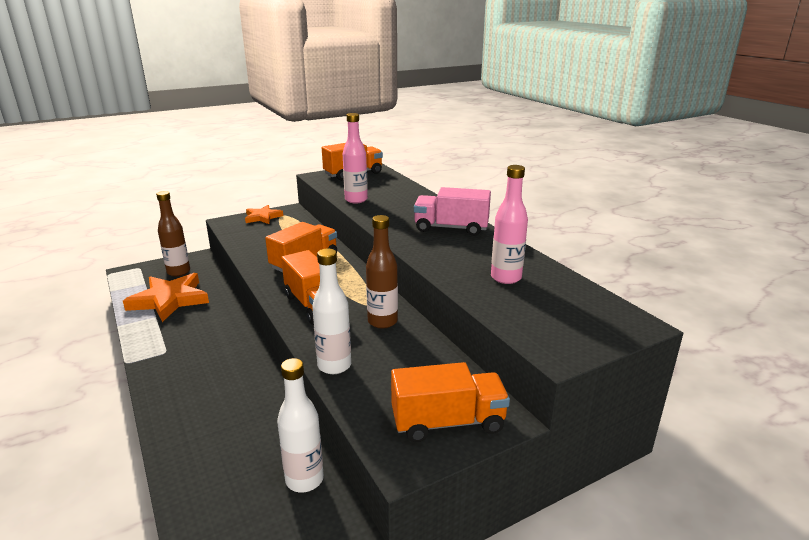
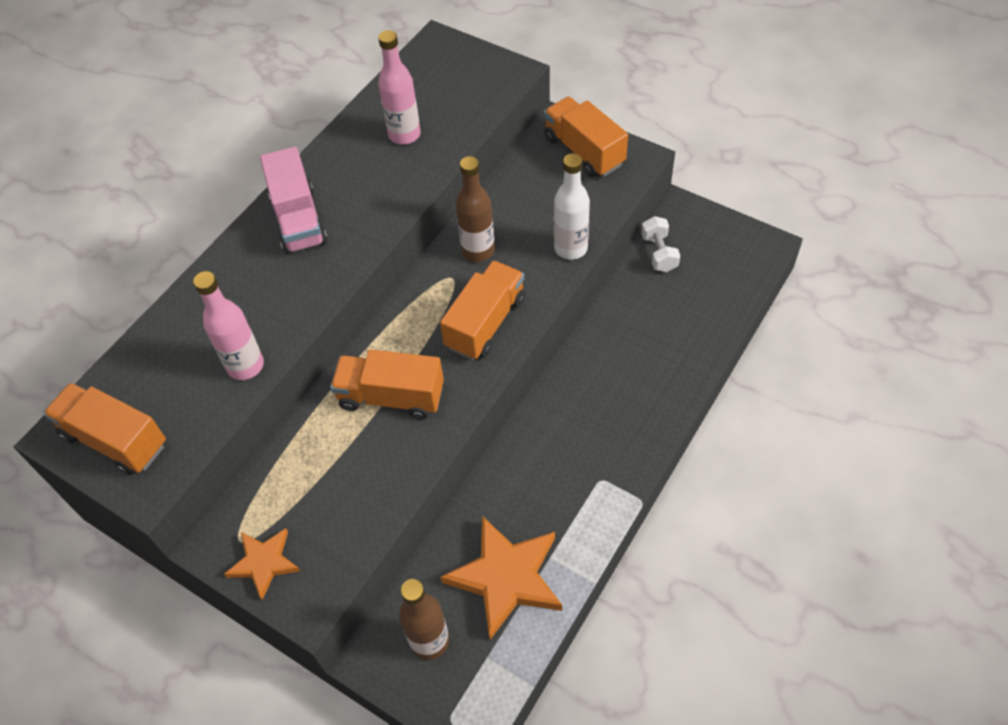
camera: 115 degrees left, 30 degrees up
(304, 479) = (659, 253): white bottle -> white dumbbell

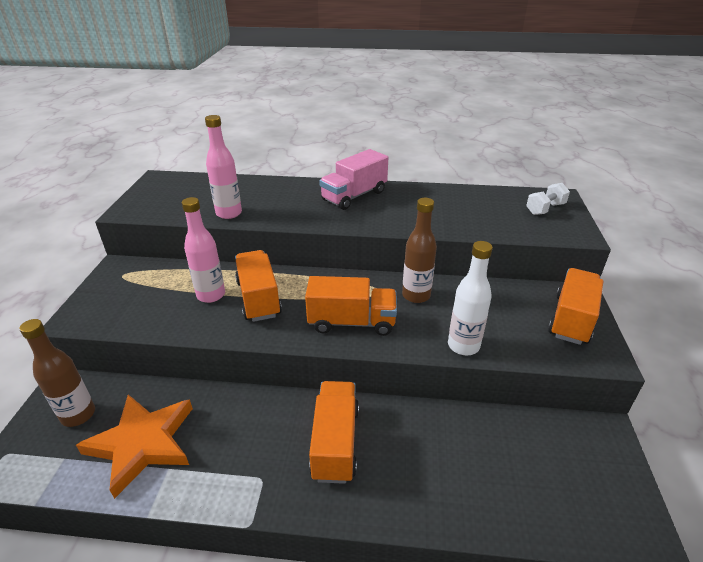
camera: 60 degrees right, 20 degrees down
(115, 440) = (159, 192): orange truck -> orange truck (335, 442)
(264, 563) = (106, 289): orange star -> none
(404, 135) = (463, 209): pink bottle -> pink bottle (211, 295)
(659, 253) = (540, 433): white dumbbell -> white dumbbell (545, 209)

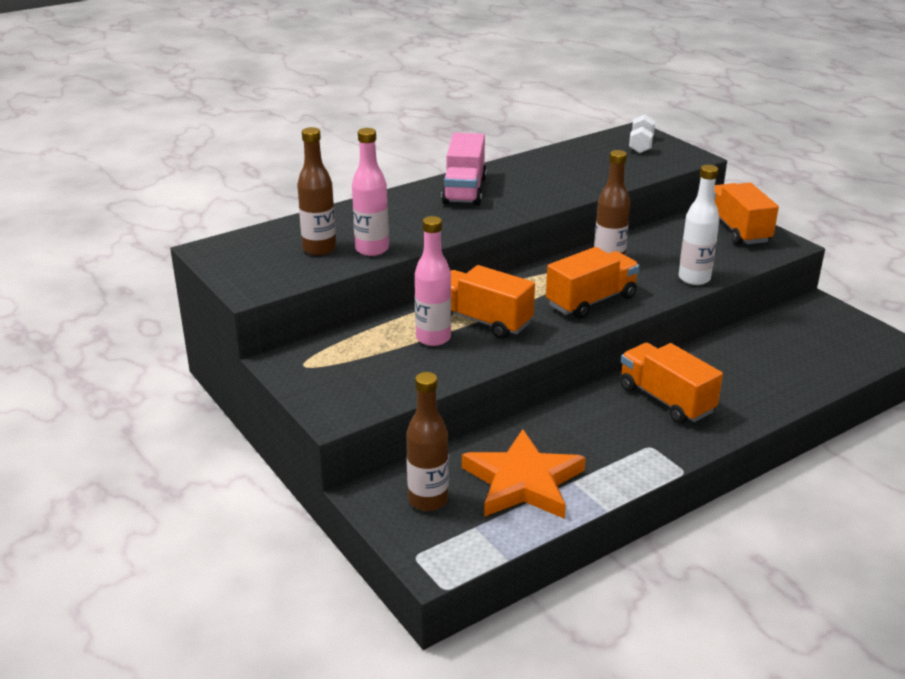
camera: 40 degrees left, 5 degrees down
(205, 200) = (319, 249): none -> brown bottle

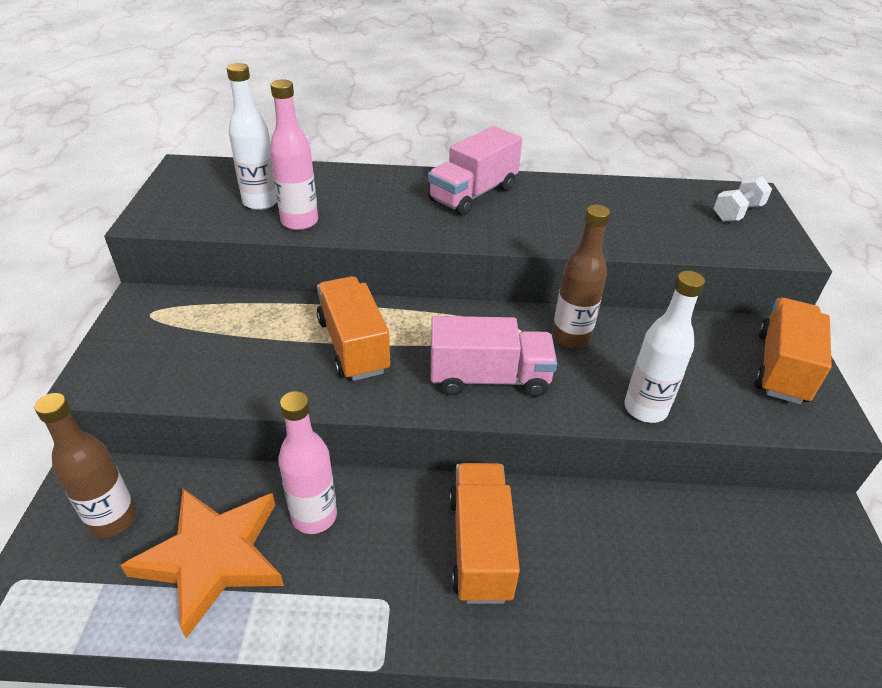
camera: 35 degrees right, 10 degrees up
(319, 249) = (261, 202): brown bottle -> white bottle
(433, 338) = (285, 342): pink bottle -> pink bottle (314, 516)
(591, 301) = (489, 378): orange truck -> pink truck

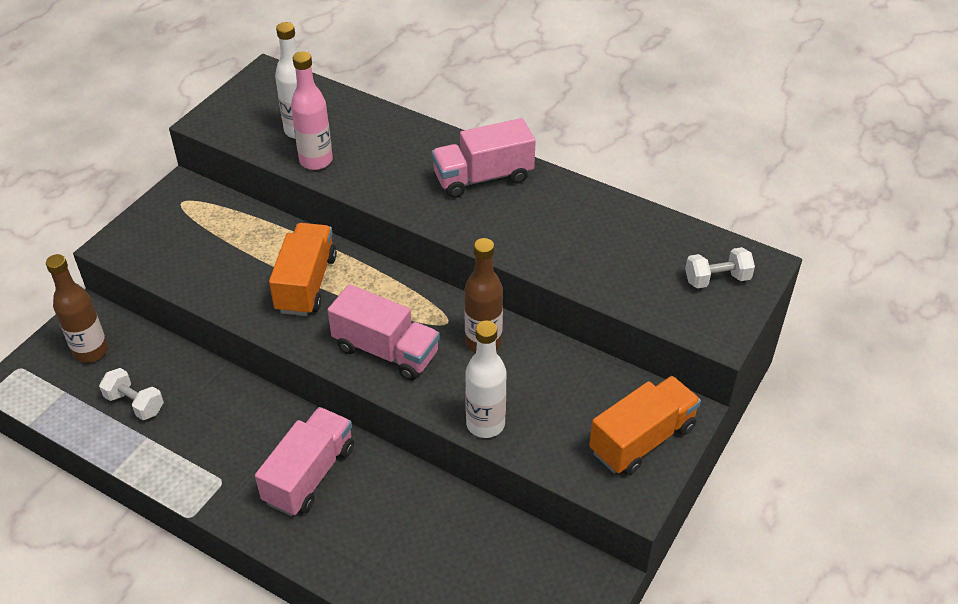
camera: 30 degrees right, 5 degrees up
(212, 557) = (135, 404): orange star -> white dumbbell
(314, 516) = (214, 404): pink bottle -> none
(480, 546) = (309, 475): orange truck -> pink truck

